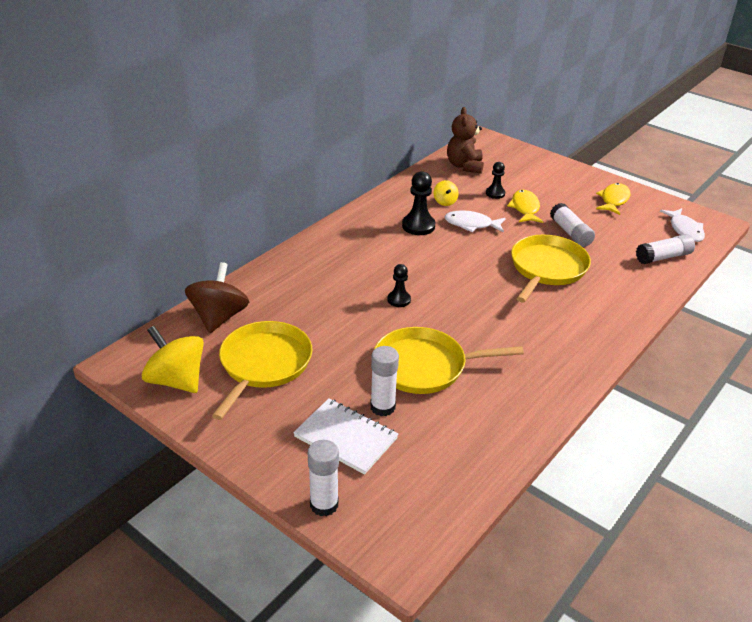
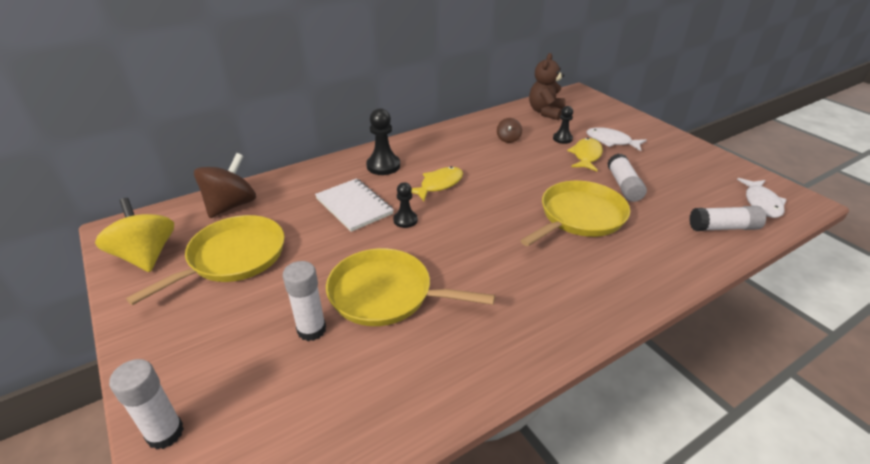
camera: 20 degrees right, 0 degrees up
(345, 437) = (249, 355): white notebook -> white notebook (354, 206)
(418, 226) = (469, 156): black pawn -> black pawn (383, 166)
(445, 202) = (508, 139): yellow spinning top -> brown spinning top
(471, 224) = (522, 162): white fish -> white fish (611, 141)
(613, 200) = (688, 161): yellow fish -> yellow fish (439, 184)

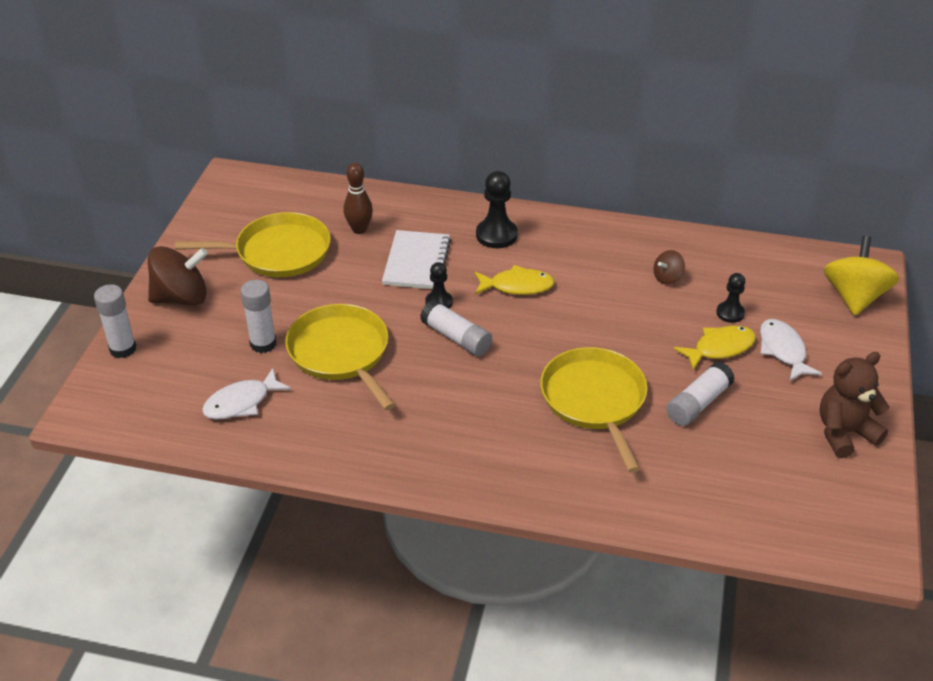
camera: 45 degrees right, 5 degrees up
(146, 256) = (227, 213): yellow spinning top -> yellow spinning top (854, 297)
(231, 205) = (327, 202): brown spinning top -> brown spinning top (181, 298)
(282, 209) = (359, 229): none -> brown bowling pin
(545, 112) = (772, 269): brown teddy bear -> brown teddy bear (844, 433)
(579, 217) = (595, 400): yellow pan -> yellow pan turned 105 degrees counterclockwise
(723, 228) = (720, 507): white glue stick -> white glue stick (456, 337)
(761, 203) = (818, 520): white fish -> white fish (241, 402)

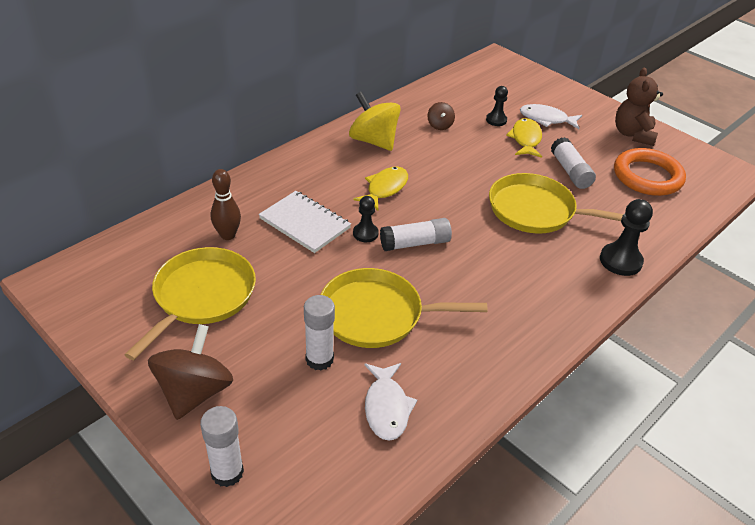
camera: 60 degrees left, 0 degrees up
(496, 235) = (316, 171): black pawn -> black pawn (620, 261)
(764, 471) = (647, 176): none -> orange ring
(854, 297) = (520, 75): yellow spinning top -> yellow spinning top (374, 141)

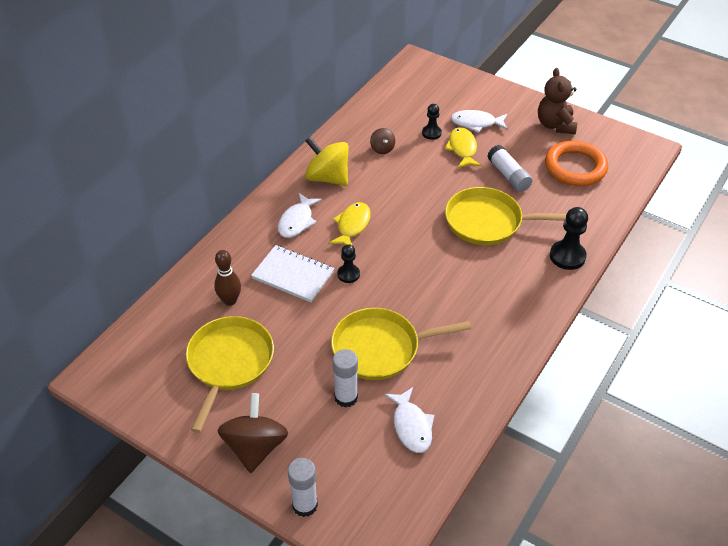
camera: 10 degrees left, 5 degrees up
(327, 174) = (297, 221): none -> white fish
(415, 243) = (393, 275): white glue stick -> none

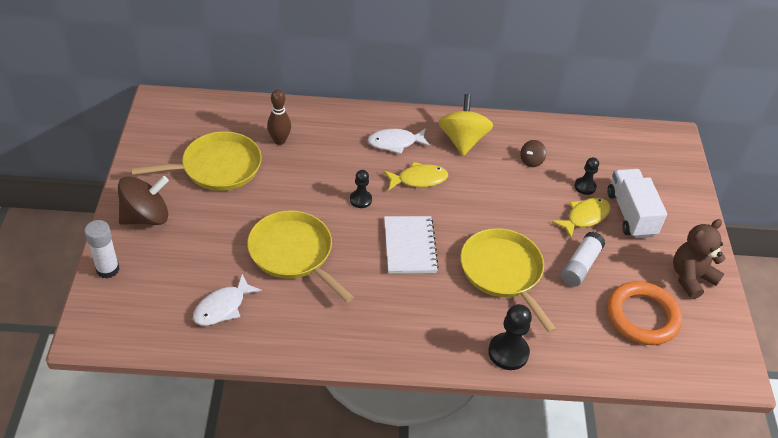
camera: 55 degrees right, 0 degrees up
(293, 275) = (333, 165): white notebook -> white notebook (409, 246)
(346, 397) = (227, 252): white glue stick -> none
(476, 123) = (631, 214): white fish -> white truck

